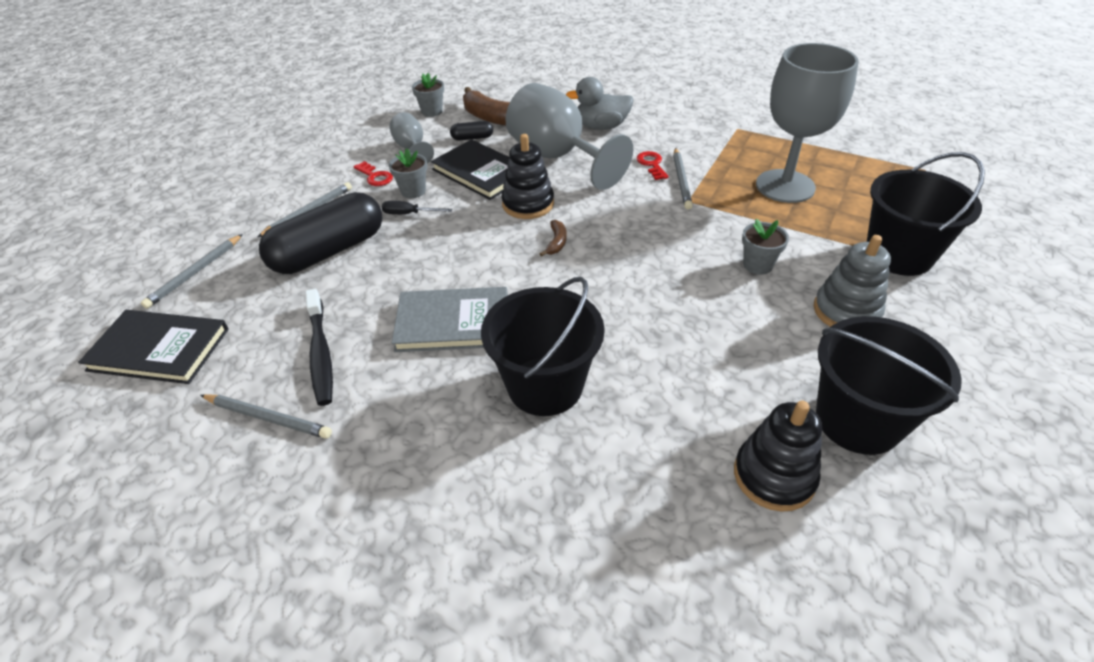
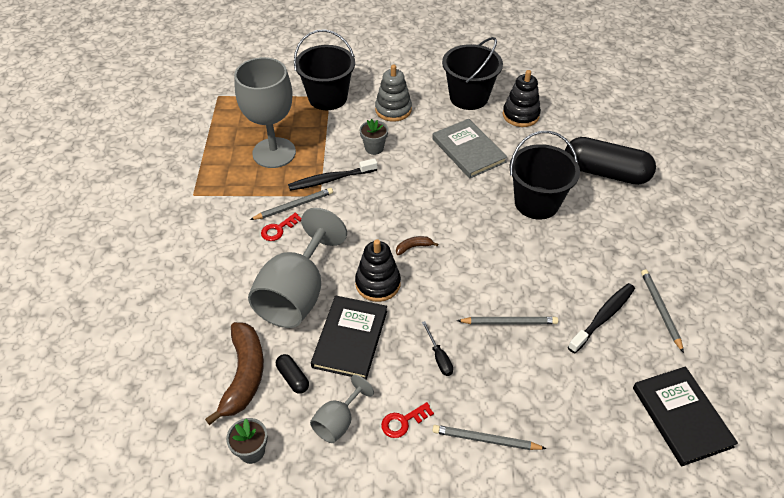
camera: 120 degrees left, 5 degrees up
(195, 273) = (611, 466): grey pencil -> grey pencil (509, 322)
(329, 251) = (519, 383): black capsule -> black capsule (605, 172)
(375, 176) = (403, 422): red key -> red key turned 135 degrees counterclockwise
(413, 191) = (407, 374): grey flower pot -> none
(453, 323) = (526, 264): grey book -> grey book (468, 150)
(601, 126) = (226, 284): grey duck -> none
(712, 214) = (330, 179): none -> black toothbrush

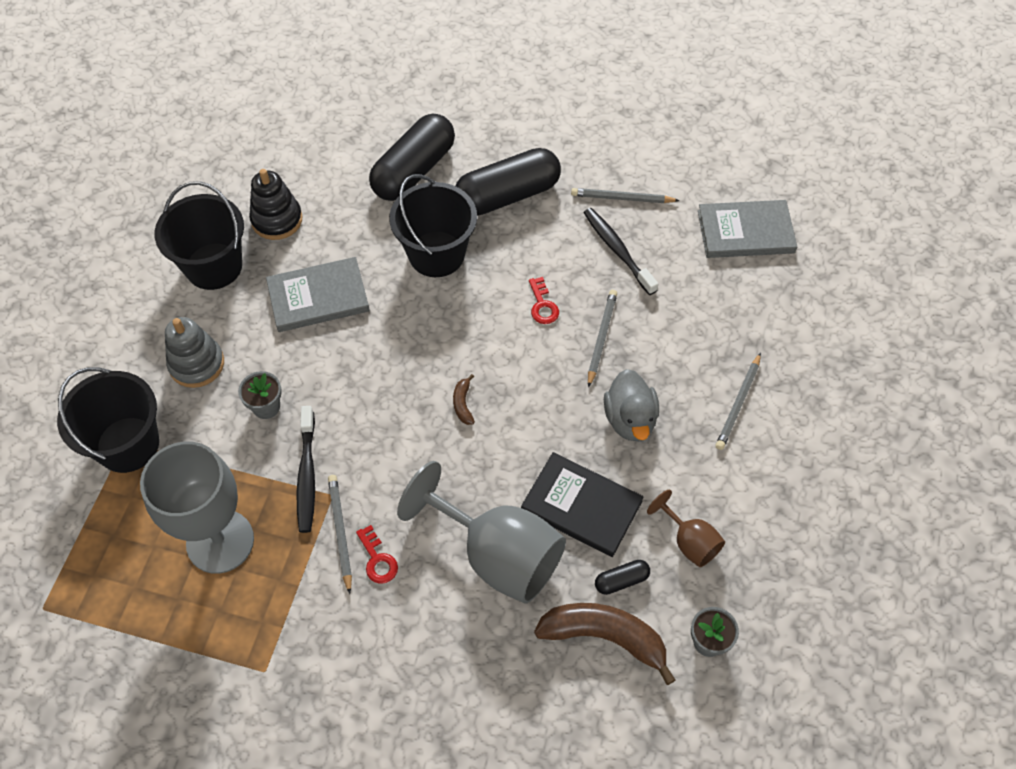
camera: 75 degrees left, 10 degrees up
(338, 421) = (689, 541): grey goblet -> brown goblet
(378, 283) = (508, 457): black stacking toy -> none
(403, 422) = (702, 476): red key -> red key (542, 305)
(439, 357) = (630, 419): black screwdriver -> grey duck
(616, 232) = (507, 195): none -> black capsule
(681, 417) = (745, 232): black book -> grey book

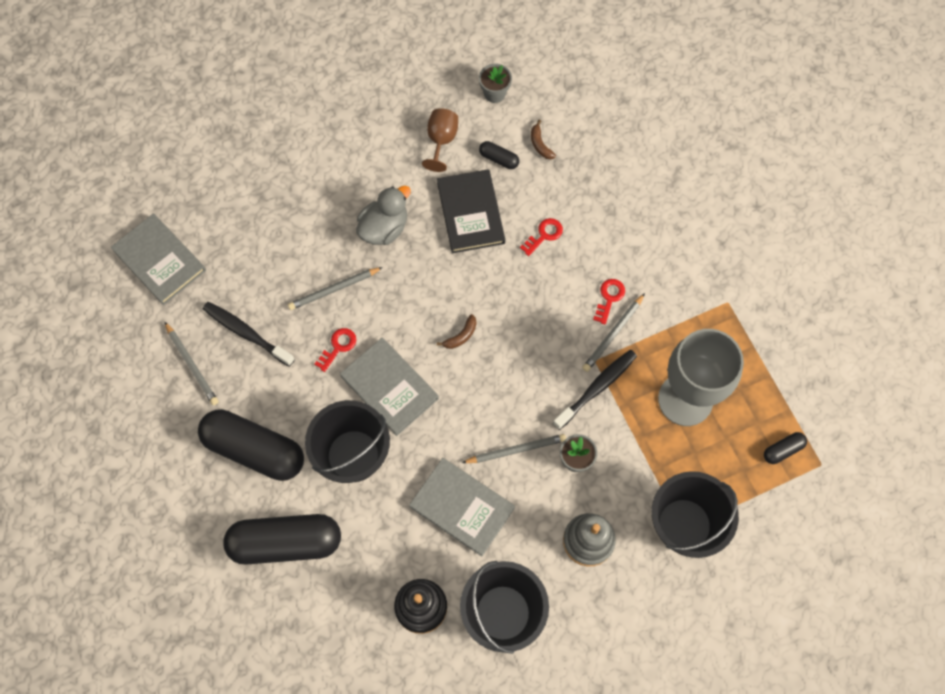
camera: 130 degrees left, 10 degrees up
(90, 585) = (783, 450): none -> black capsule
(469, 317) = (389, 387): none -> grey book
(497, 554) = (544, 235): grey goblet -> red key
(604, 637) = (540, 144): brown banana -> brown banana, size x0.44
(617, 250) = (246, 333): black toothbrush -> black toothbrush turned 105 degrees clockwise
(738, 403) = (317, 175): grey pencil -> grey pencil (516, 450)

